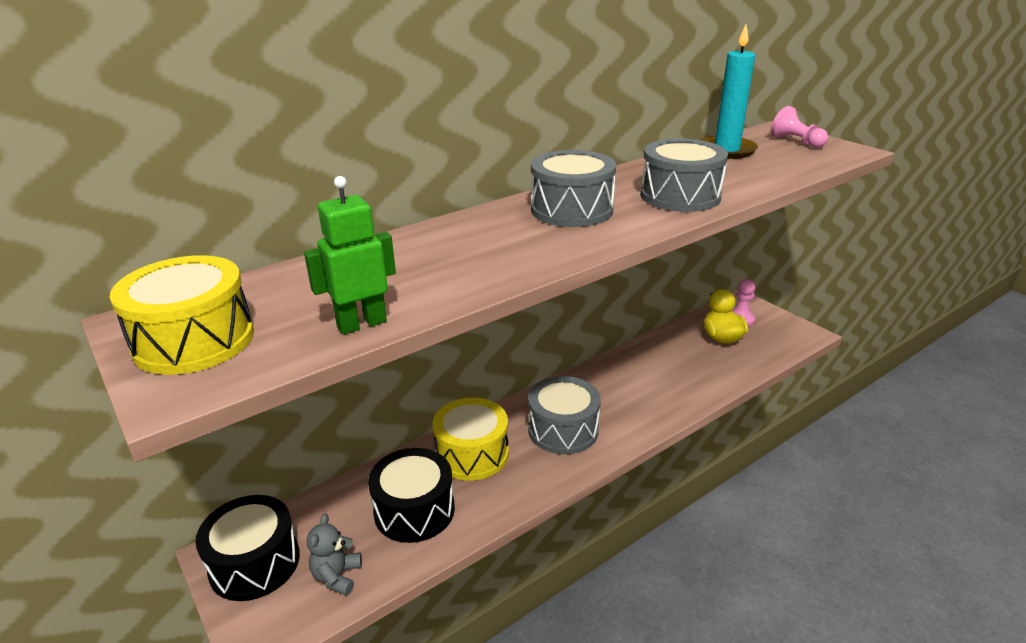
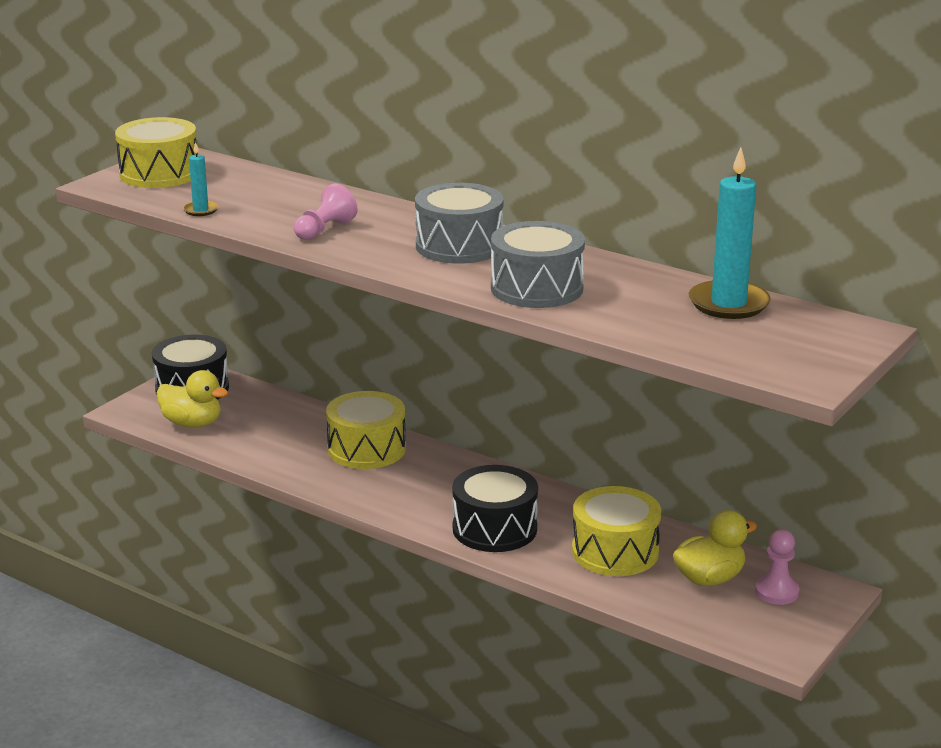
camera: 70 degrees right, 5 degrees down
(337, 576) = (192, 423): grey teddy bear -> yellow duck
(361, 324) = (200, 210): green robot -> turquoise candle
(414, 510) = (277, 438): black drum -> black drum (494, 529)
(563, 430) = (433, 491): grey drum -> none
(680, 365) = (615, 551): none -> yellow drum
(796, 142) = (813, 344): pink pawn -> pink pawn (324, 230)

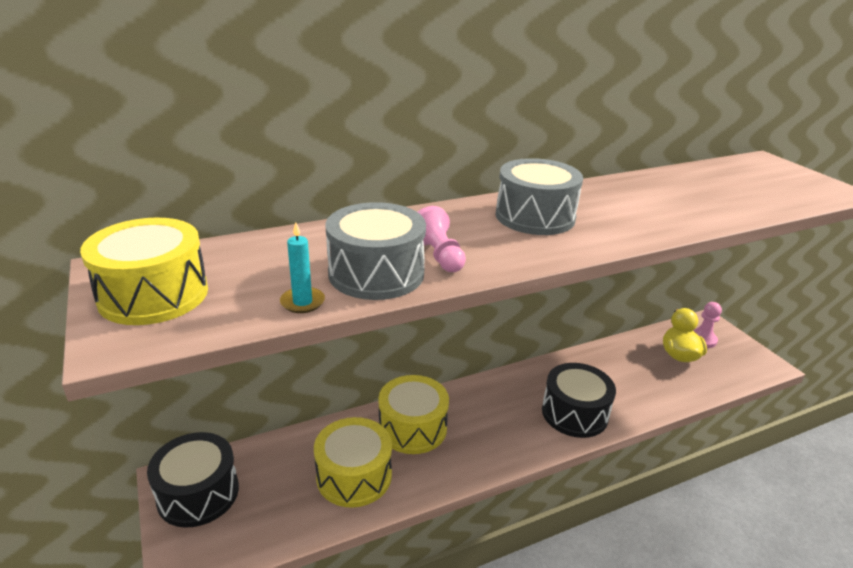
camera: 60 degrees left, 5 degrees up
(192, 423) = (264, 521): yellow duck -> none
(537, 288) = (646, 216): grey drum -> grey drum (376, 273)
(615, 551) = (631, 375): yellow drum -> yellow drum (354, 476)
(728, 304) = (707, 175): turquoise candle -> none

